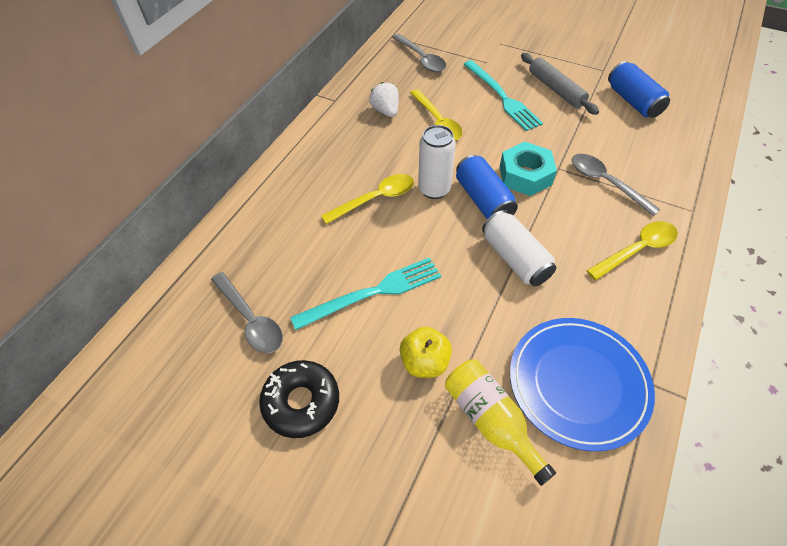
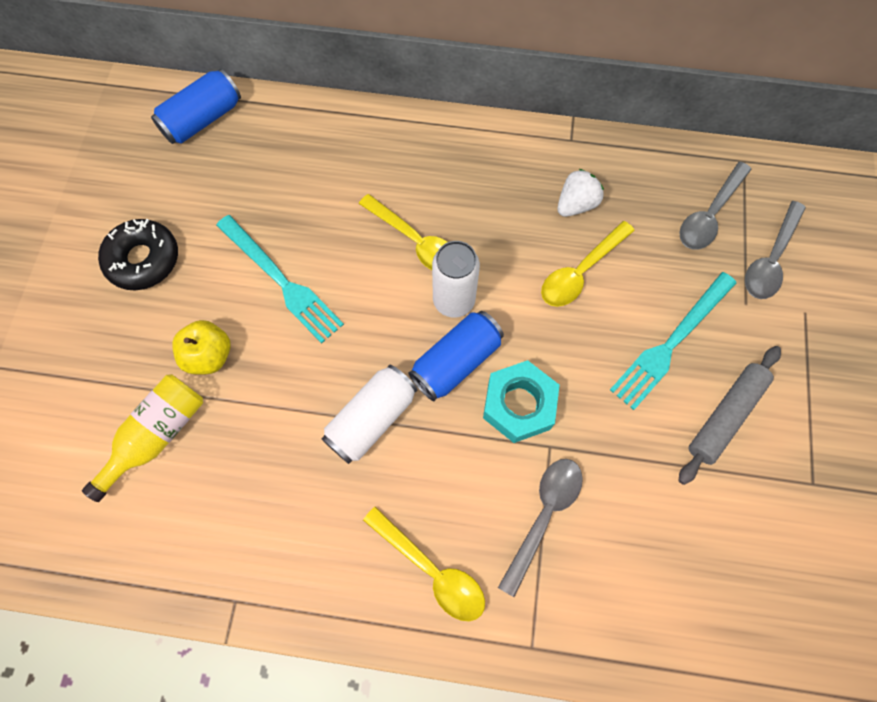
camera: 70 degrees right, 15 degrees up
(251, 319) = (221, 183): grey spoon -> grey spoon (770, 259)
(578, 383) = (218, 518): blue plate -> none
(633, 101) = (750, 540): blue can -> blue can (203, 119)

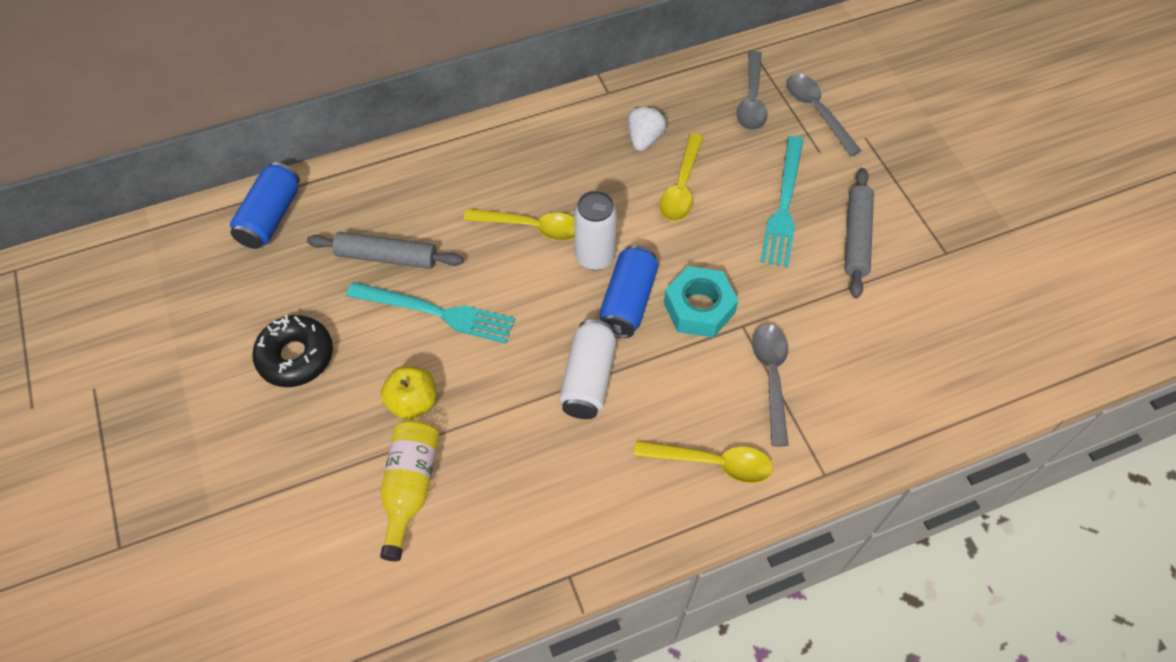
camera: 30 degrees left, 10 degrees down
(273, 205) = (387, 257): none -> grey rolling pin
(770, 259) = (817, 112): grey spoon -> grey spoon turned 150 degrees clockwise

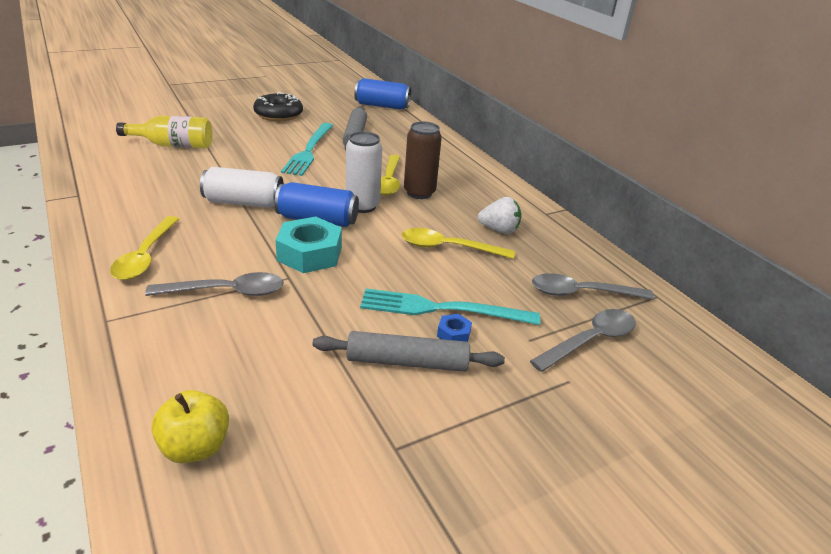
camera: 80 degrees right, 25 degrees down
(413, 402) = (238, 145): yellow apple -> yellow apple (195, 447)
(561, 199) = (419, 193): none -> brown can
(817, 201) = (453, 334): none -> blue nut

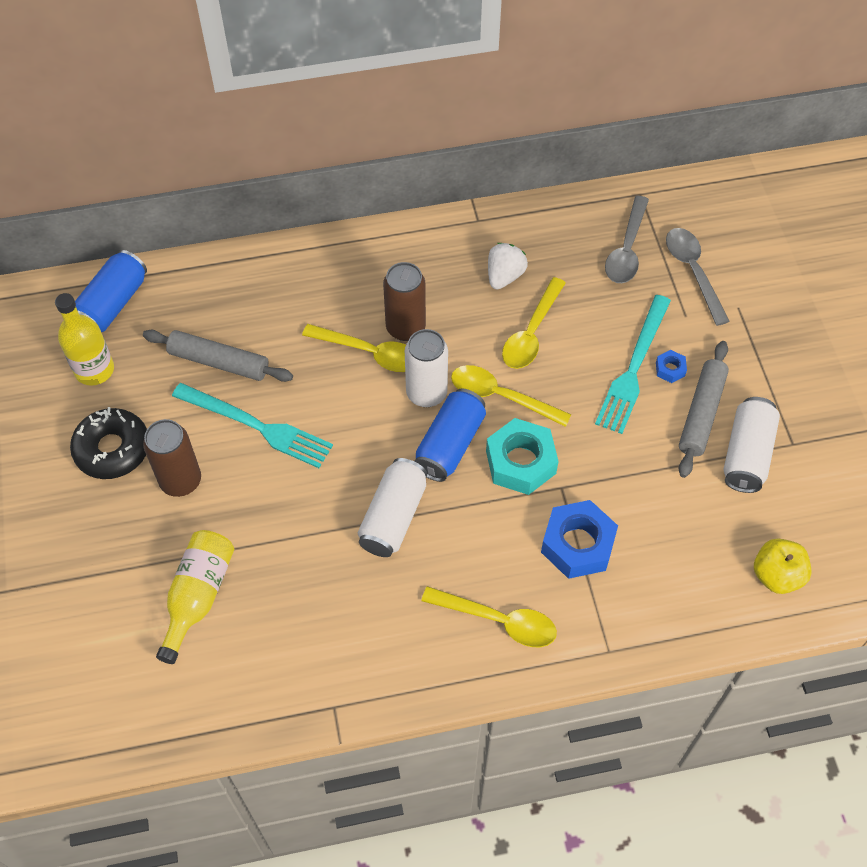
camera: 70 degrees left, 25 degrees up
(227, 291) = (578, 544): grey spoon -> blue nut
(260, 133) = (181, 481): none -> brown can
(333, 106) = (94, 370): none -> yellow bottle
(365, 404) = (746, 454): none -> white can
(374, 238) = (501, 396): none -> yellow spoon

